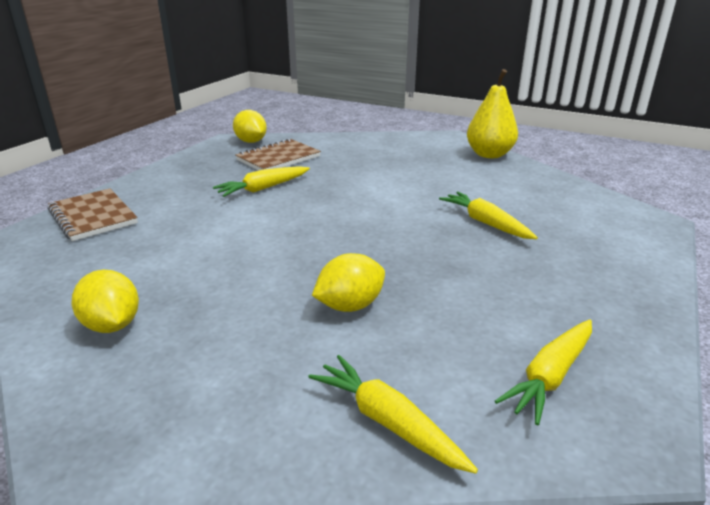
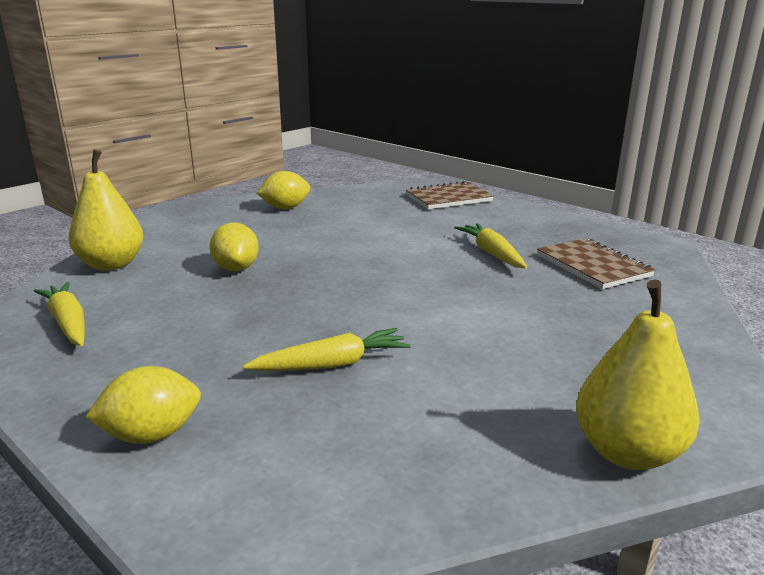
camera: 105 degrees right, 5 degrees down
(251, 142) = (660, 255): yellow lemon -> yellow lemon (151, 435)
(387, 421) = (111, 264): yellow carrot -> yellow pear

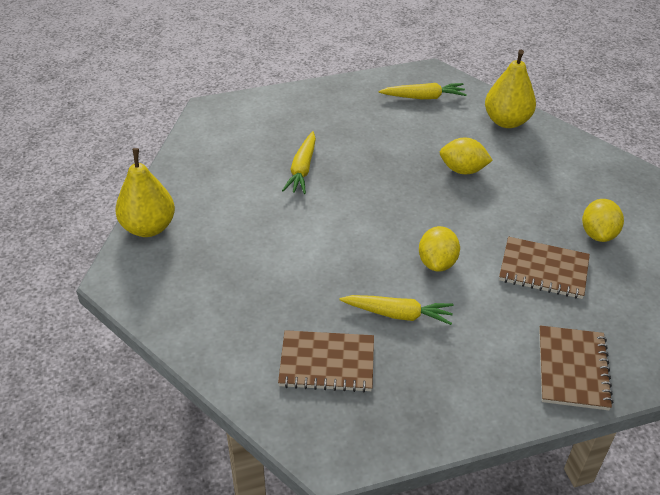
camera: 120 degrees right, 20 degrees up
(151, 435) = (292, 106): yellow lemon -> yellow lemon (437, 262)
(357, 217) = (543, 270): none -> brown notebook

